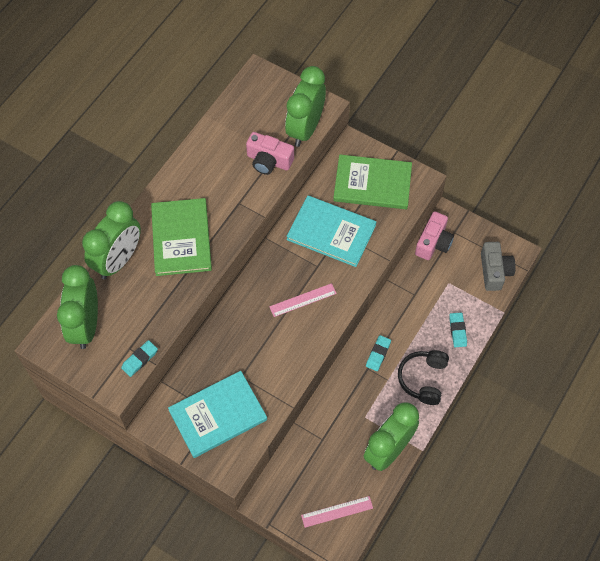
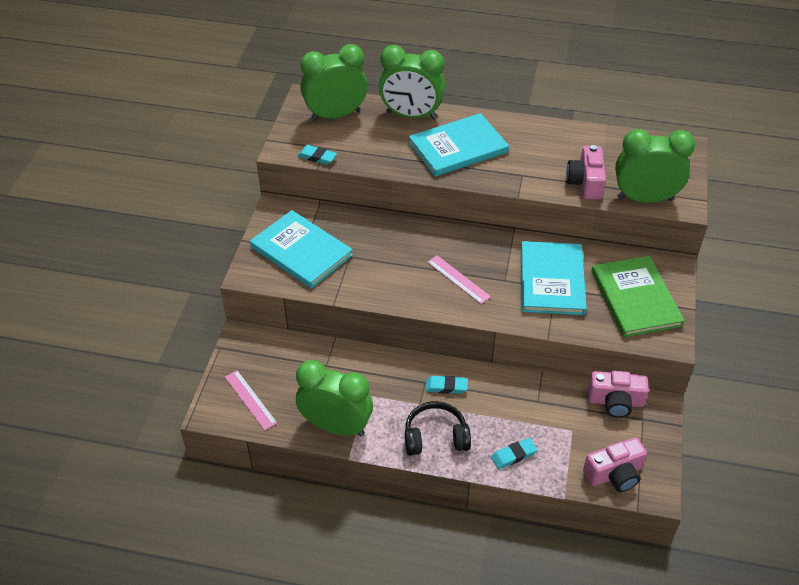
camera: 70 degrees right, 15 degrees down
(181, 238) = (458, 147): green book -> turquoise book
(494, 271) = (614, 474): grey camera -> pink camera

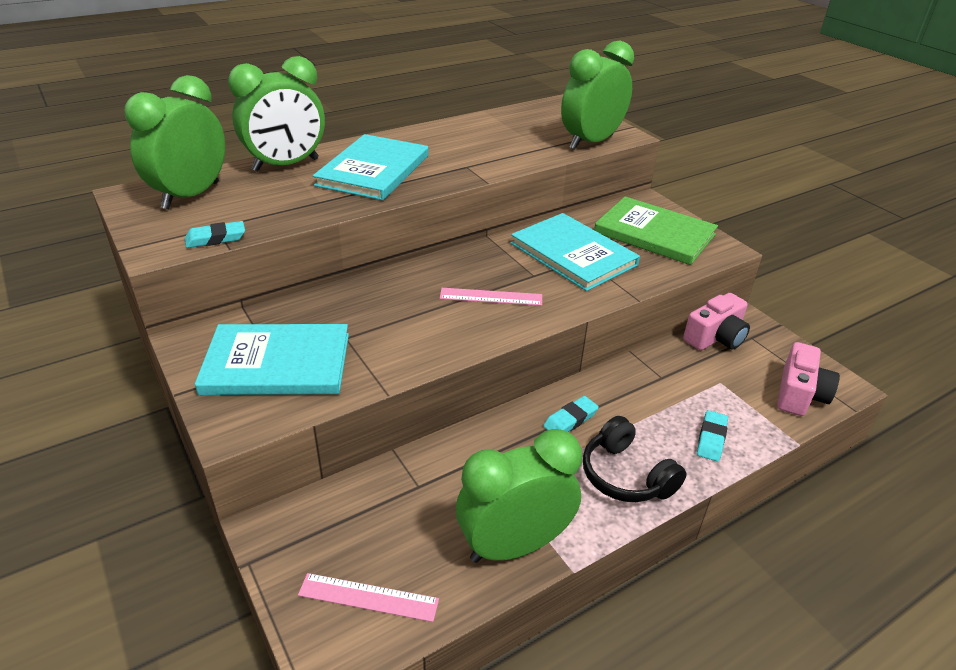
camera: 45 degrees left, 10 degrees down
(435, 437) = (626, 475): black headphones -> black headphones turned 75 degrees counterclockwise
(586, 182) = (529, 150): pink camera -> none

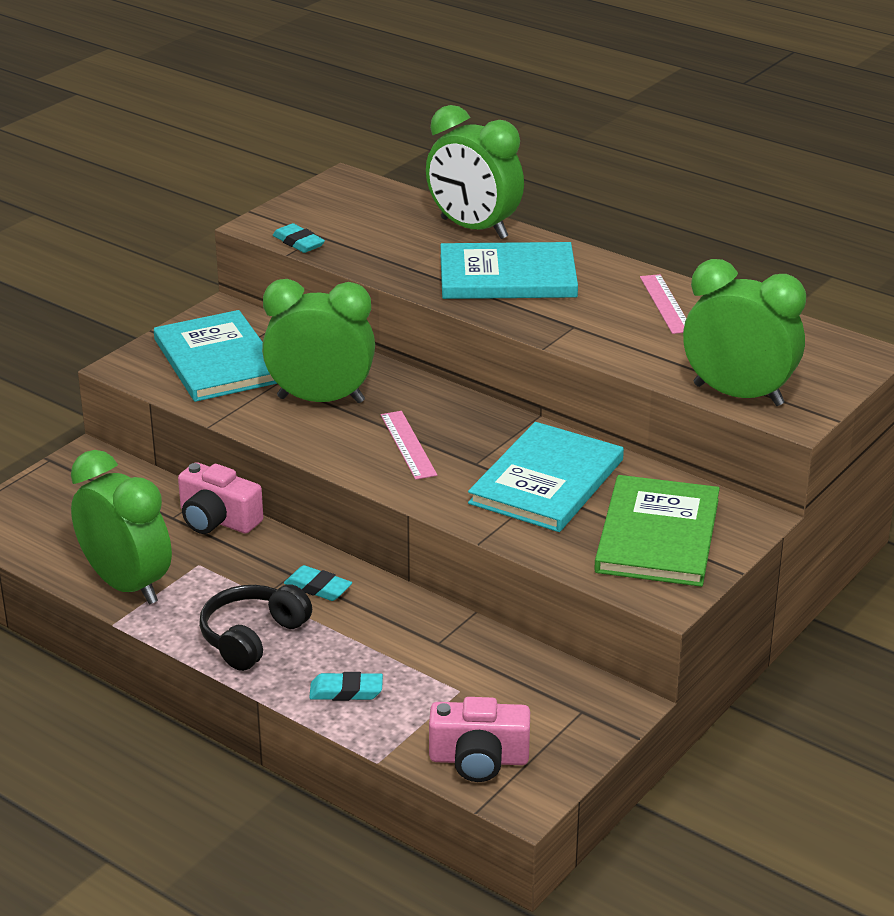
camera: 70 degrees right, 5 degrees down
(191, 195) = (366, 206): green clock -> green clock (321, 400)
(368, 597) = (40, 524): pink ruler -> pink ruler (666, 304)
(715, 337) = (557, 678): pink camera -> pink camera (217, 520)

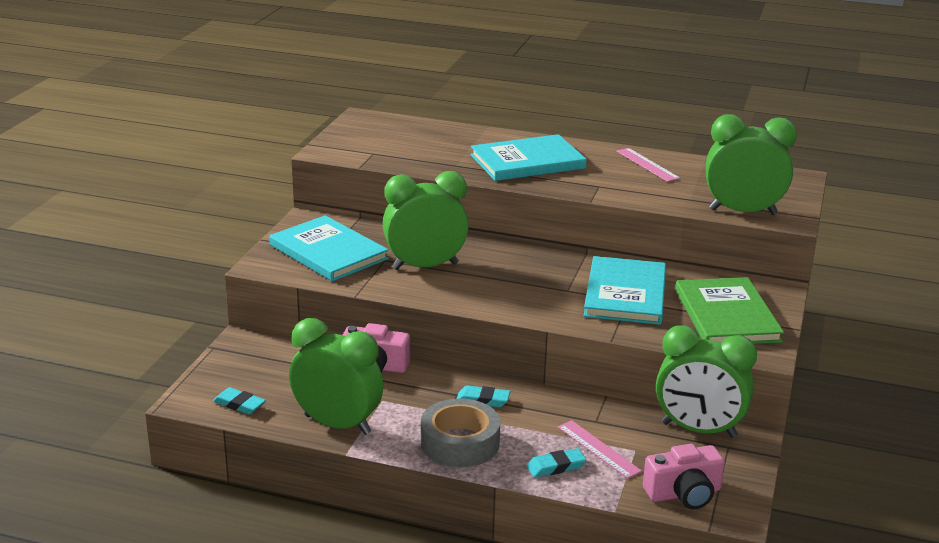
camera: 20 degrees left, 5 degrees down
(252, 637) = (460, 443): black headphones -> grey tape
(298, 242) = (361, 159): turquoise eraser -> turquoise eraser (239, 404)
(408, 445) = (511, 286): pink ruler -> pink ruler (598, 449)
(474, 228) = (479, 136): green clock -> green clock (698, 430)

